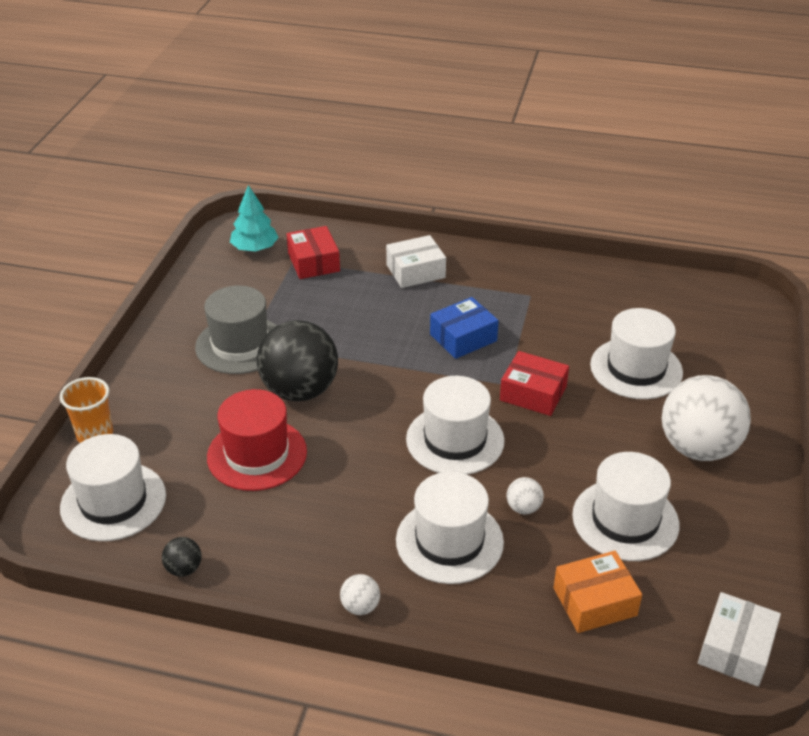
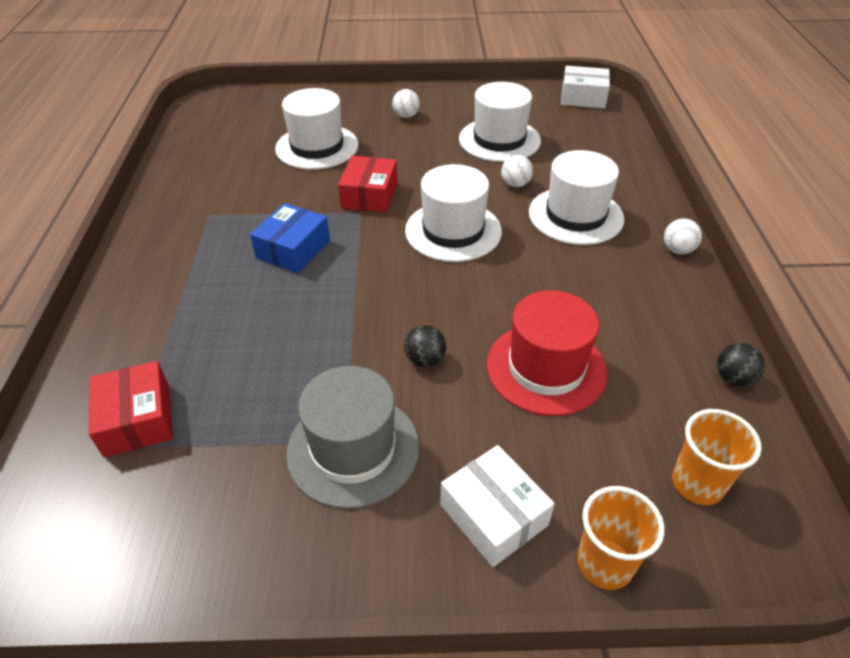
camera: 105 degrees left, 5 degrees up
(113, 501) = (697, 484): white hat -> orange cup
(255, 248) = (91, 512): turquoise tree -> none
(300, 390) = (425, 359): black ball -> black ball, size x0.41
(313, 262) = (137, 419): red box -> red box turned 75 degrees counterclockwise
(415, 271) = (162, 308): white box -> white box (494, 515)
(463, 338) = (293, 249): blue box -> blue box turned 75 degrees clockwise
(594, 601) = (585, 146): orange box -> none
(698, 448) = (406, 116): white ball -> white ball, size x0.41

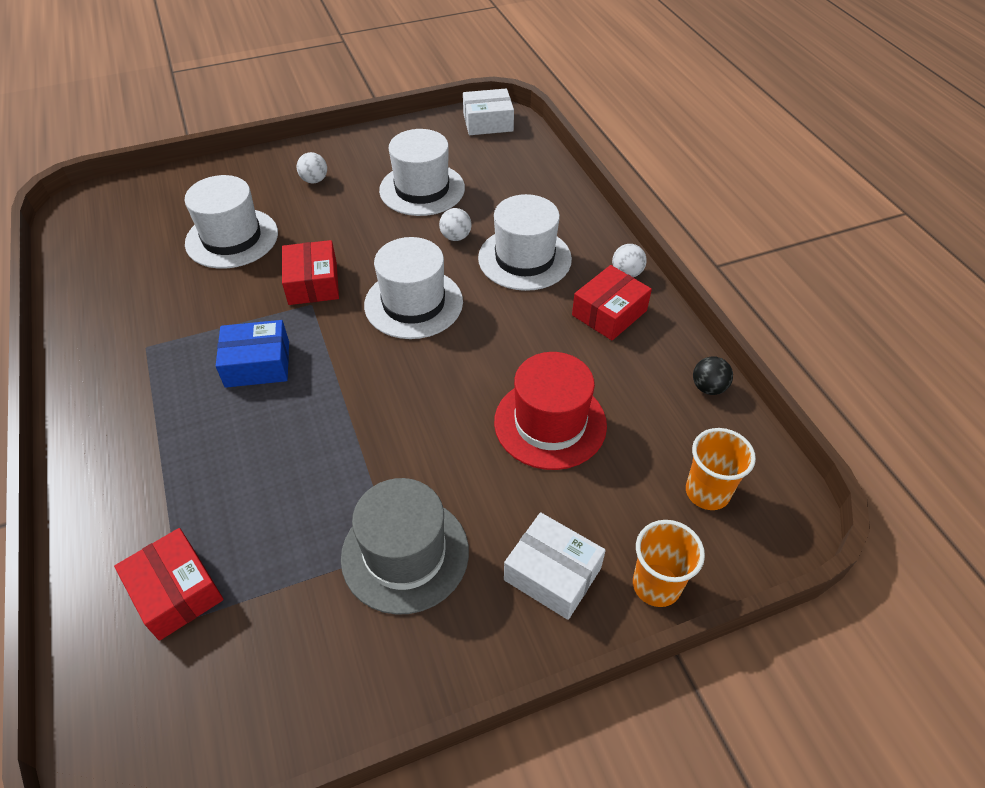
camera: 20 degrees left, 5 degrees up
(293, 249) = (257, 364): blue box -> blue box turned 75 degrees clockwise
(425, 359) = (437, 446): black ball -> none
(646, 282) = (609, 313): none -> red box

